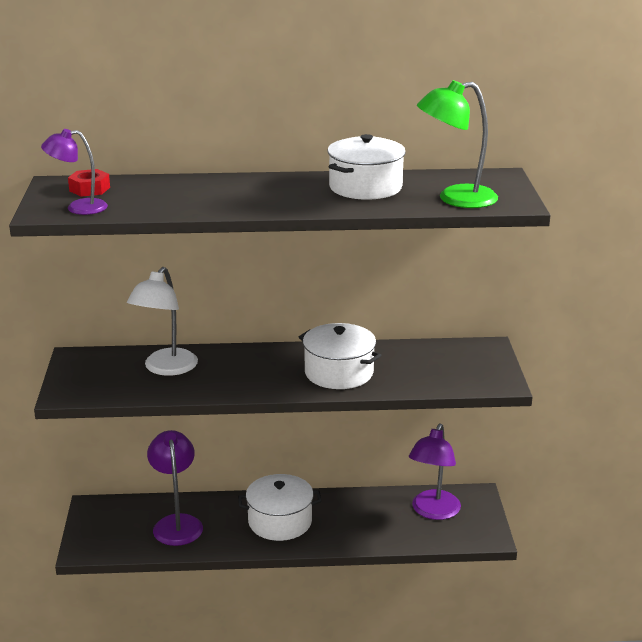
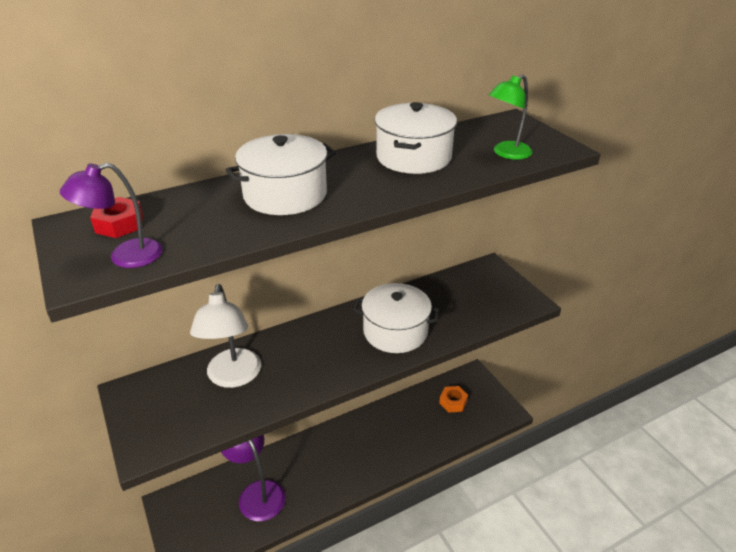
camera: 25 degrees left, 10 degrees up
(280, 522) = (344, 456): white pot -> white pot (285, 195)
(433, 512) = (453, 402): purple lamp -> orange nut
(455, 199) = (506, 153): green lamp -> green lamp, size x0.66

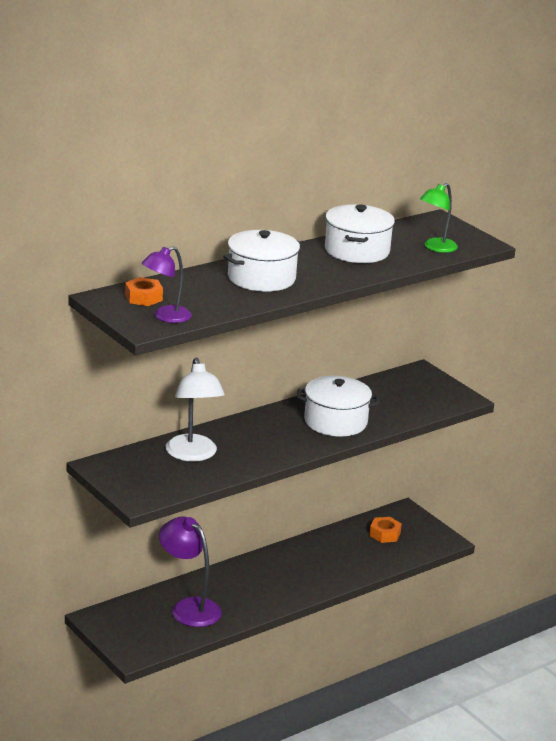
camera: 10 degrees left, 10 degrees down
(119, 224) = (143, 297): red nut -> orange nut

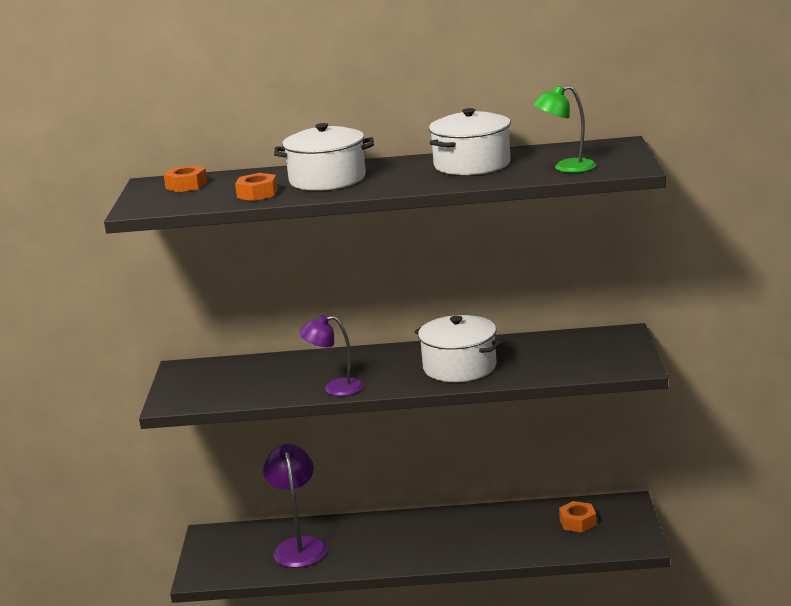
camera: 40 degrees right, 5 degrees down
(166, 317) = (174, 202): purple lamp -> purple lamp (335, 388)
(193, 455) = (276, 373): white lamp -> none
(226, 300) = (257, 194): none -> orange nut

